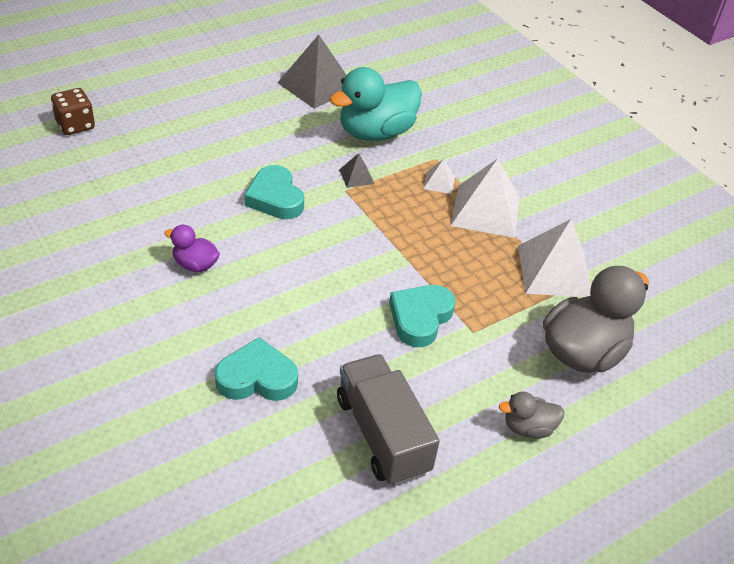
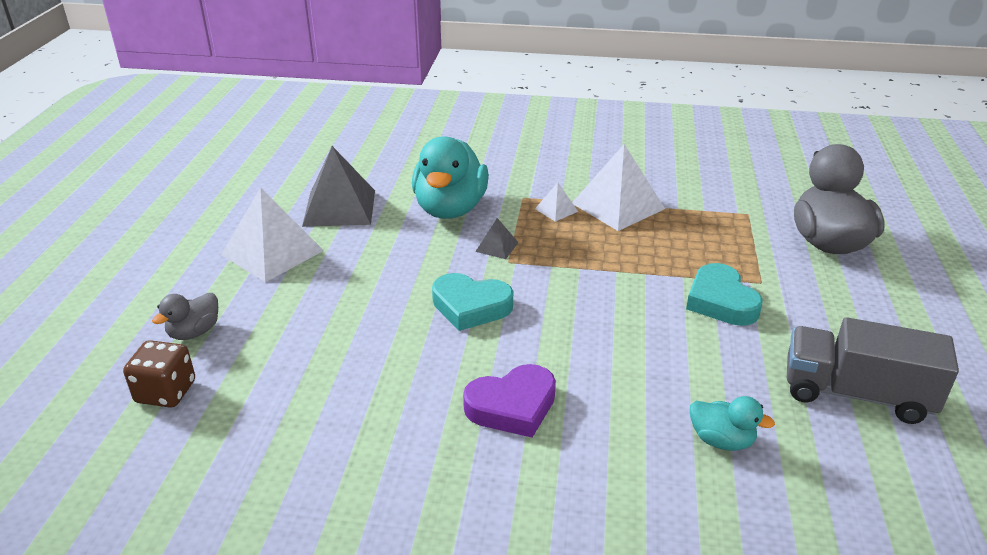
camera: 45 degrees left, 10 degrees down
(195, 265) = (512, 406): purple duck -> purple heart
(257, 378) = (721, 440): turquoise heart -> turquoise duck
(528, 428) = (897, 309): grey duck -> grey duck (194, 332)
(554, 271) = (722, 210): white pyramid -> white pyramid (272, 252)

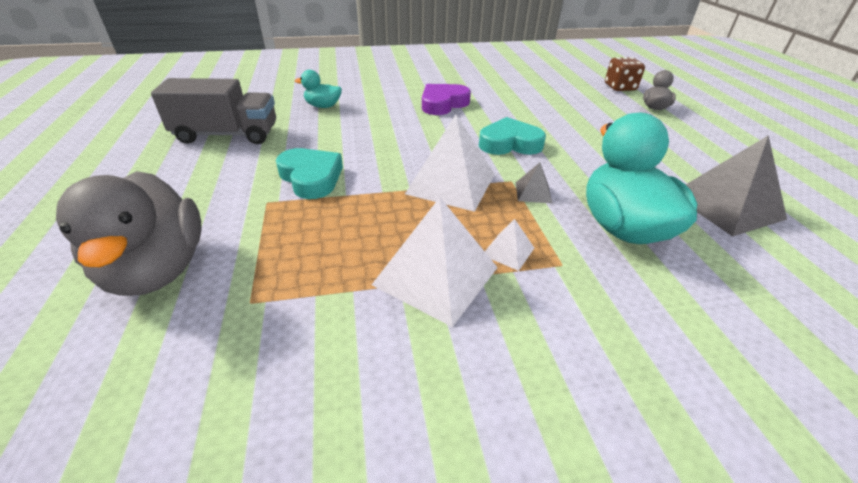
camera: 160 degrees right, 5 degrees up
(272, 252) = (701, 155): white pyramid -> white pyramid (451, 183)

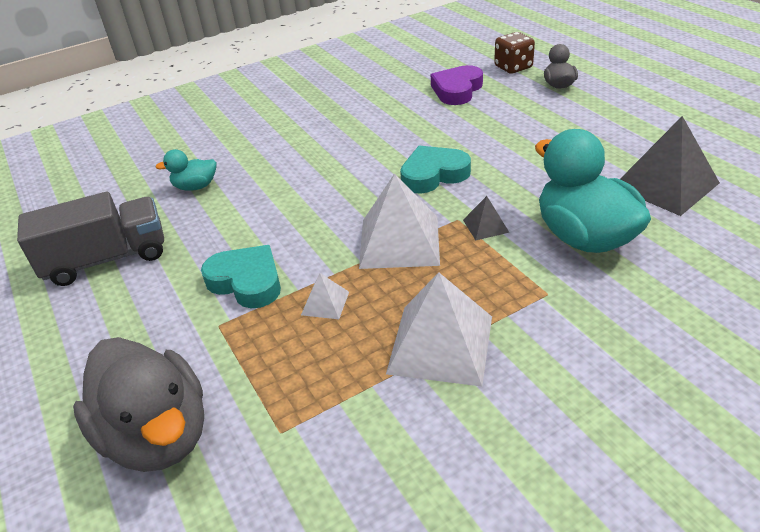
camera: 15 degrees left, 0 degrees up
(443, 104) = (334, 143): purple heart -> purple heart (457, 90)
(508, 251) = (493, 297): white pyramid -> white pyramid (325, 303)

